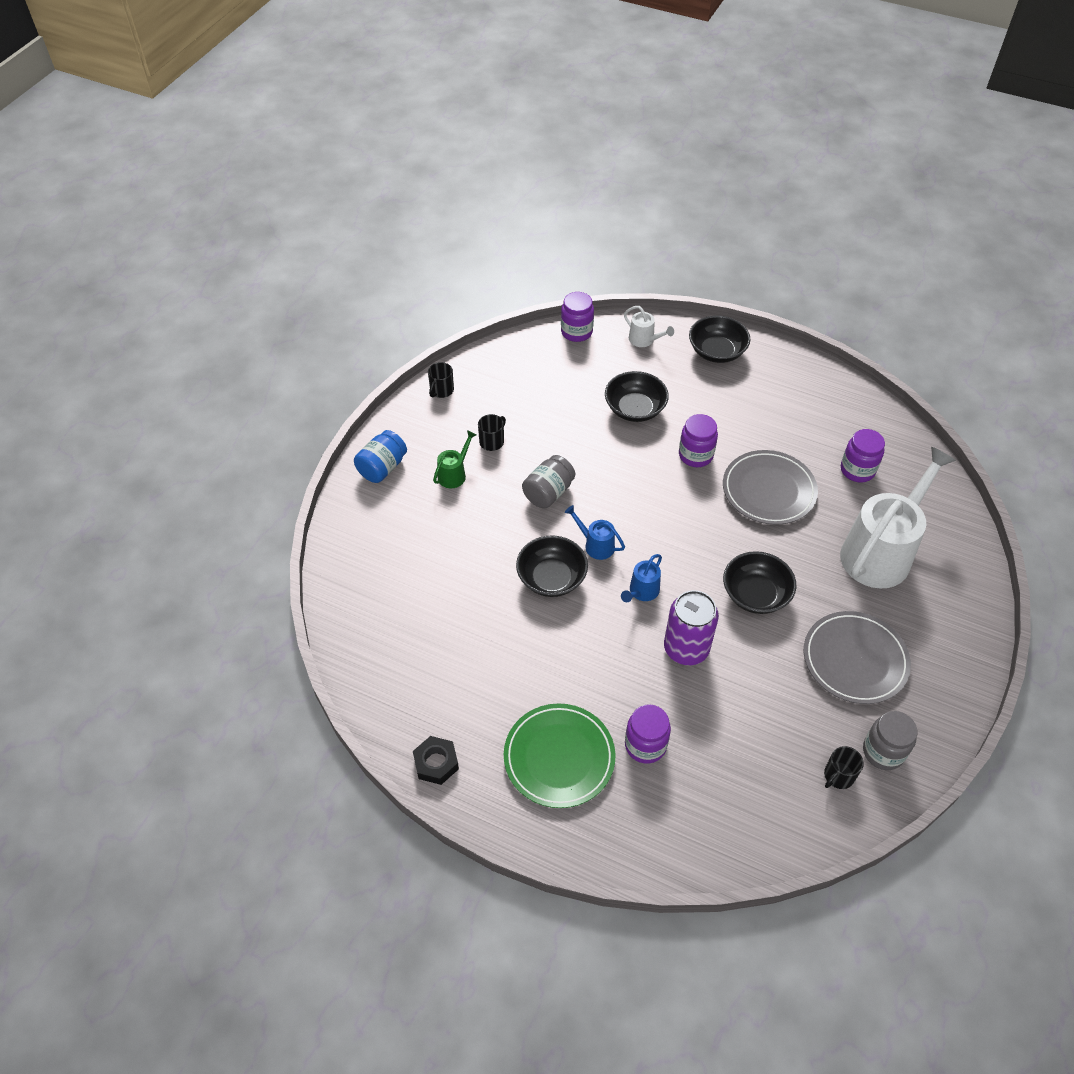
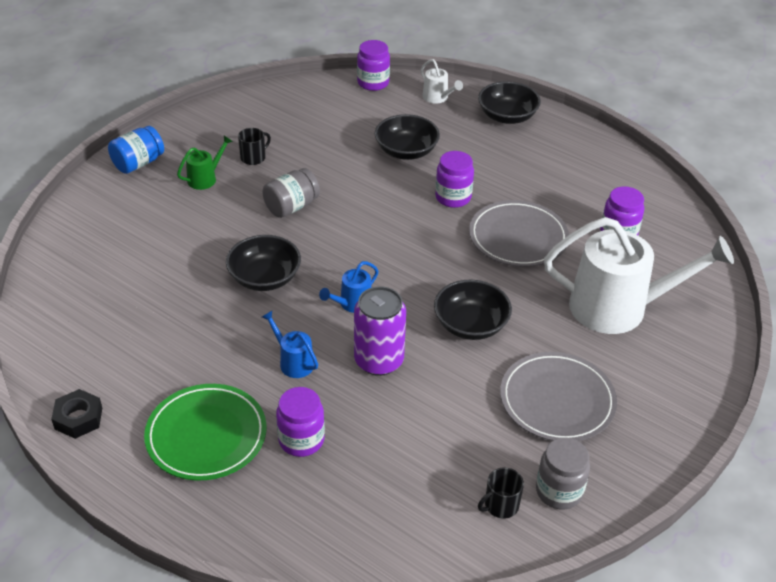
camera: 10 degrees right, 10 degrees down
(441, 390) = (222, 111): black mug -> none
(595, 545) = (321, 257): blue watering can -> blue watering can (293, 362)
(881, 551) = (620, 308): white watering can -> white watering can turned 45 degrees clockwise

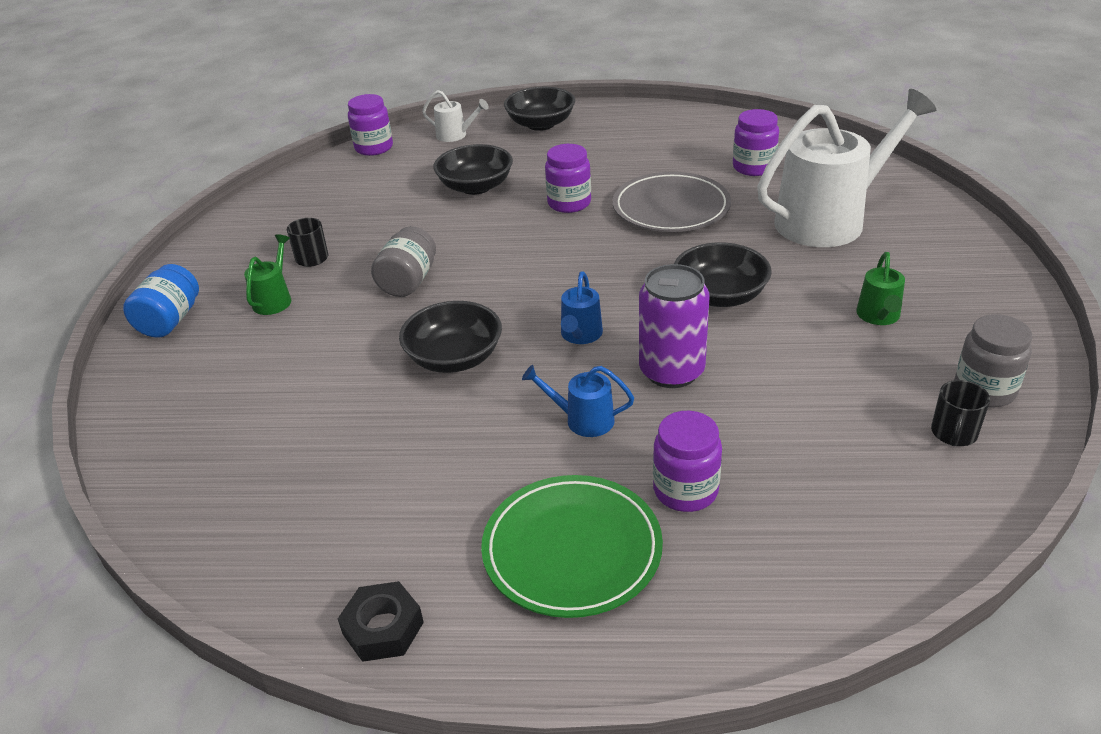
camera: 30 degrees left, 5 degrees down
(557, 400) = (879, 317): grey plate -> green watering can

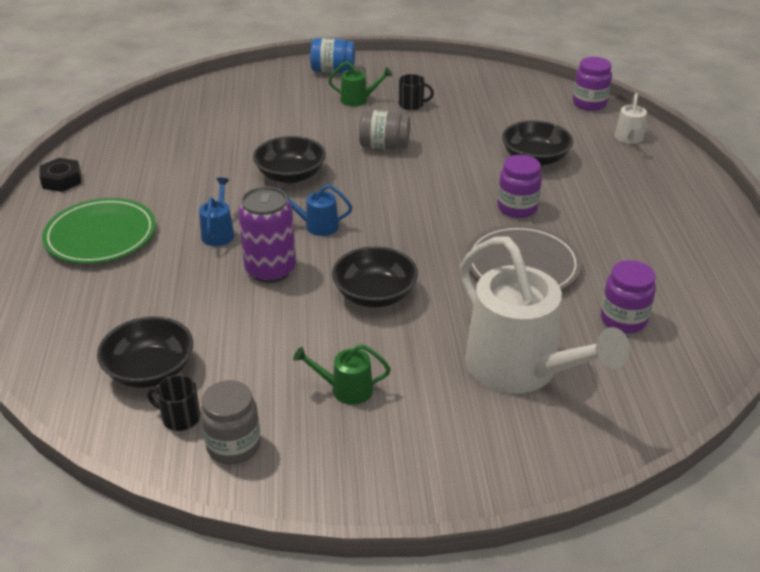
camera: 80 degrees right, 0 degrees up
(541, 124) = (672, 181): black bowl -> black bowl (150, 370)
(685, 490) = (142, 278): purple jar -> none

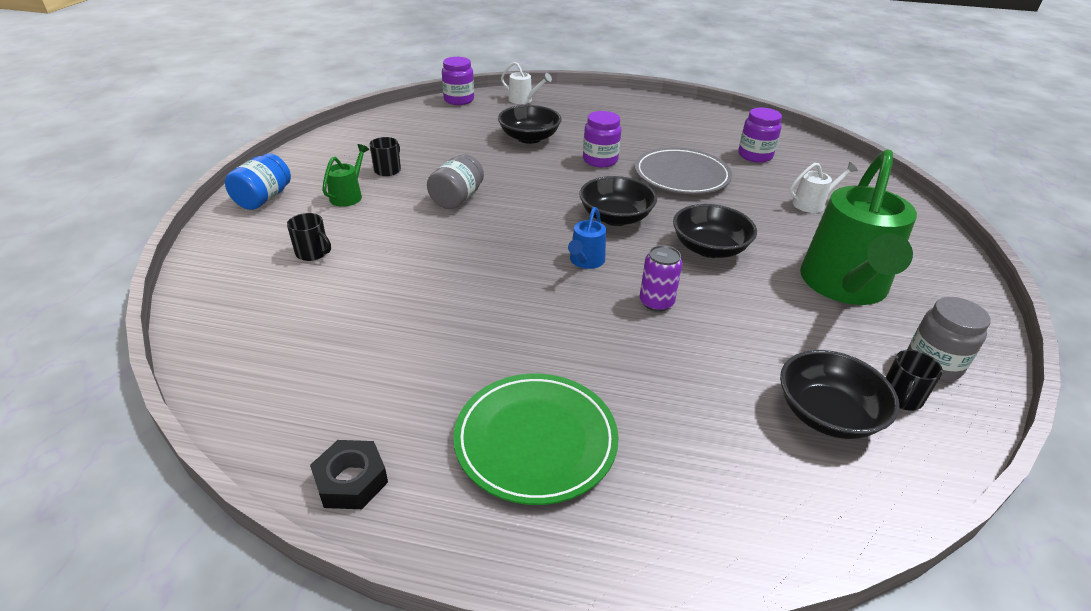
camera: 75 degrees left, 0 degrees up
(219, 232) = (571, 330): blue watering can -> none
(270, 270) = (656, 302): purple can -> purple can, size x0.62
(272, 108) = (313, 253): none -> black mug
(290, 175) = (477, 262): black bowl -> black bowl (615, 217)
(345, 389) = (844, 287): green watering can -> green watering can, size x2.33
(521, 370) = (812, 204): white watering can -> white watering can, size x0.43

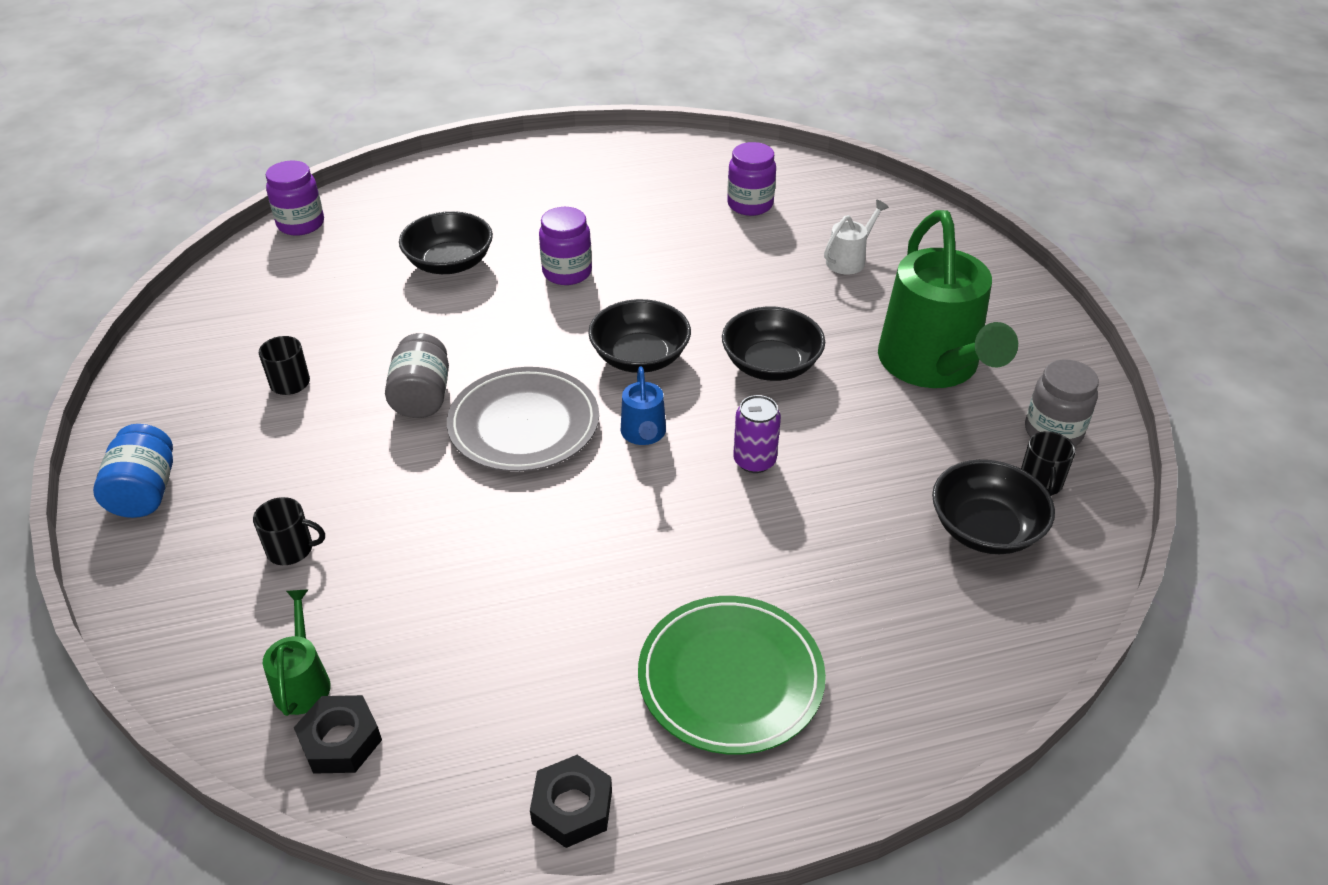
camera: 25 degrees left, 5 degrees up
(244, 370) = (340, 740): none -> black nut
(349, 195) = (267, 443): green watering can -> green watering can (303, 681)
(523, 100) = (396, 196): white watering can -> none
(681, 175) = (681, 265): grey plate -> grey plate (524, 425)

